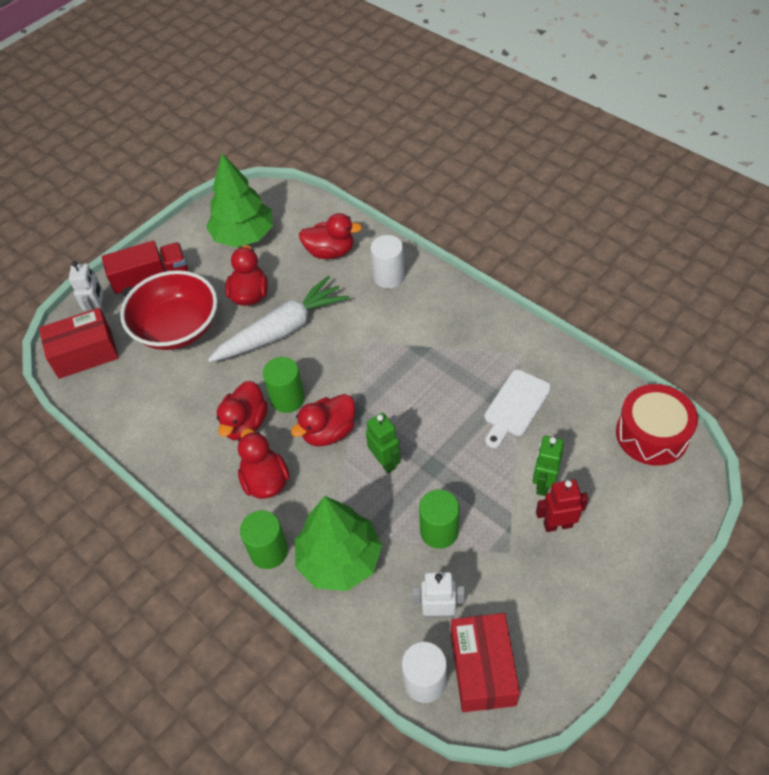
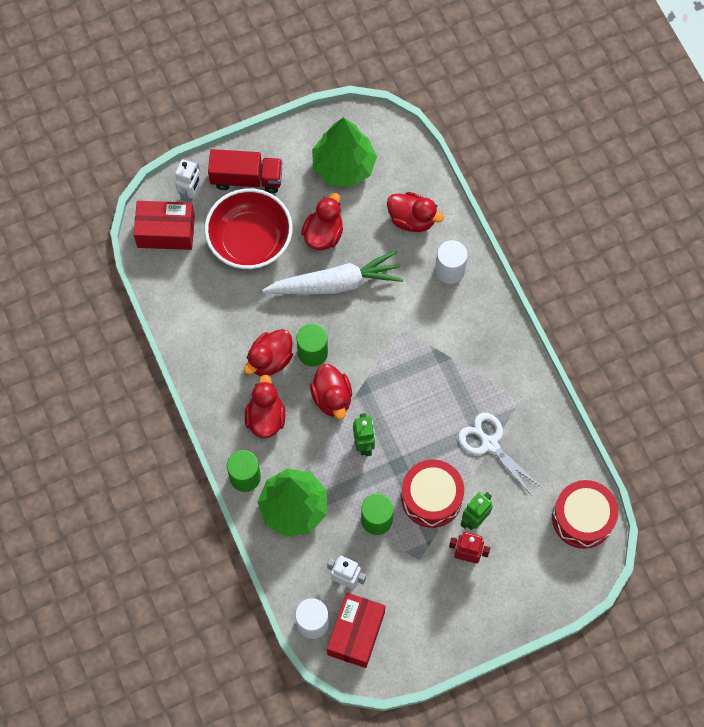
camera: 20 degrees right, 15 degrees up
(328, 432) = (332, 398): red duck -> red duck turned 90 degrees counterclockwise
(485, 482) = (431, 497): none -> red drum
(515, 406) = (490, 444): white cutting board -> white scissors

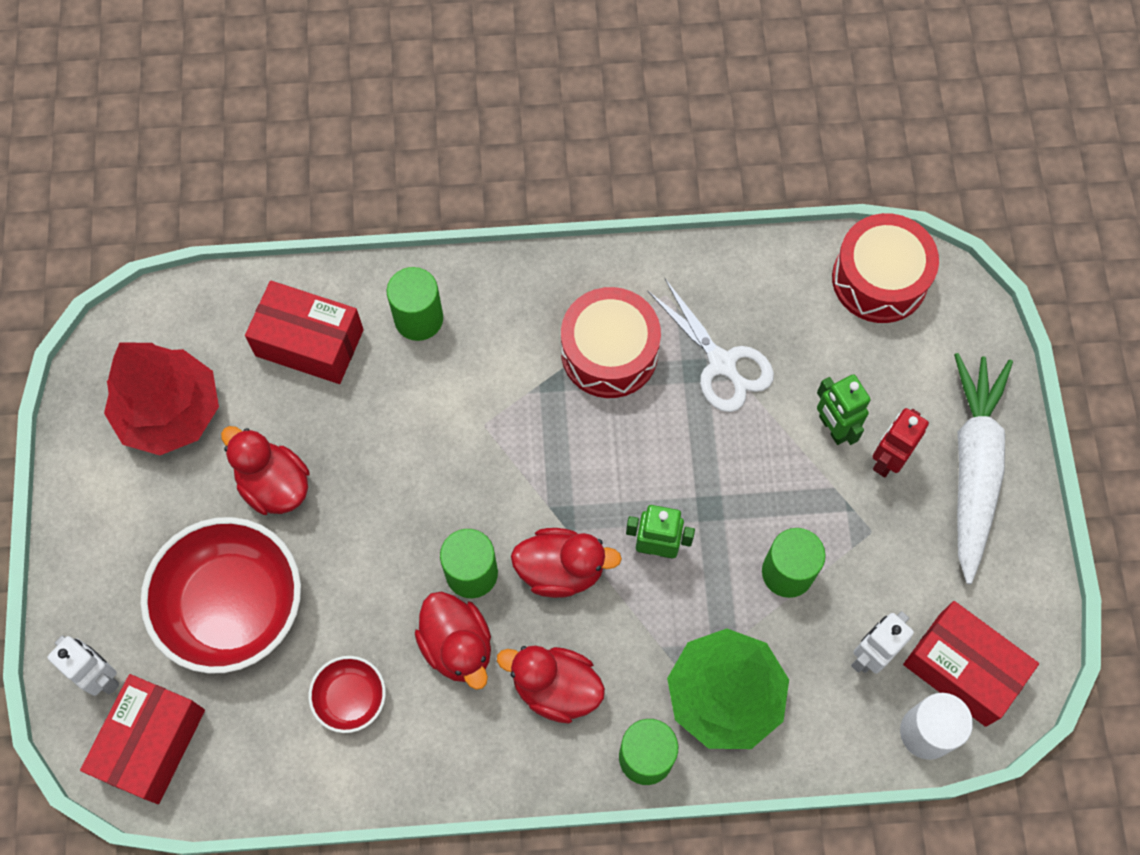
camera: 70 degrees left, 0 degrees up
(223, 317) = (350, 698): none -> red bowl
(247, 179) = (118, 573): red truck -> none
(335, 284) = (368, 496): white carrot -> white carrot (973, 468)
(343, 166) = (170, 412): green tree -> red tree
(412, 219) = (309, 342): red duck -> red box
(431, 497) = (778, 477): red drum -> red drum (609, 352)
(450, 270) = (418, 318): white cylinder -> green cylinder
(490, 444) = (722, 363): white scissors -> white scissors turned 105 degrees counterclockwise

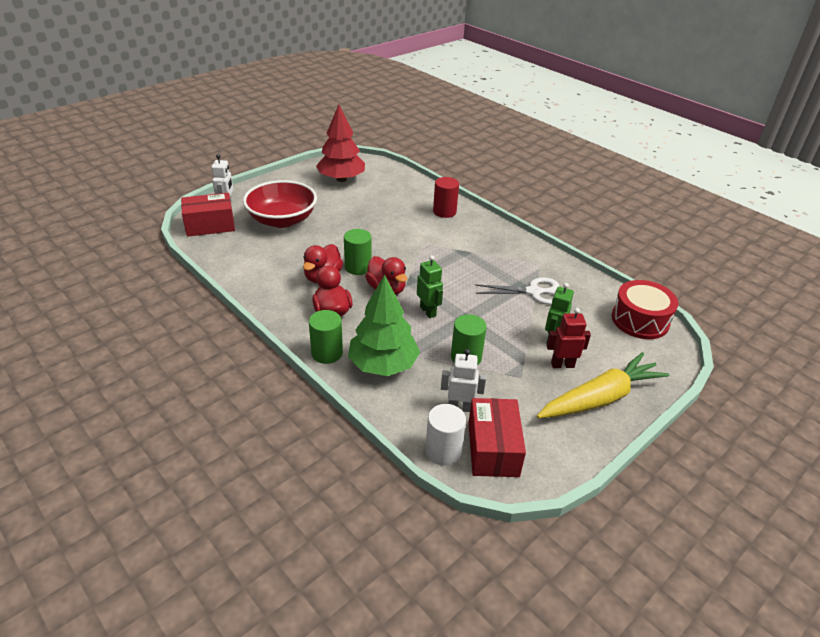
camera: 50 degrees right, 30 degrees down
(274, 484) = (340, 209): red duck -> none
(309, 342) = (403, 194): red box -> none
(350, 698) = (272, 261): red bowl -> none
(418, 318) = (444, 212): green cylinder -> red cylinder
(609, 352) = (495, 260): red drum -> none
(722, 363) = (533, 292): white scissors -> white scissors turned 105 degrees counterclockwise
(973, 468) = (600, 398): white carrot -> yellow carrot

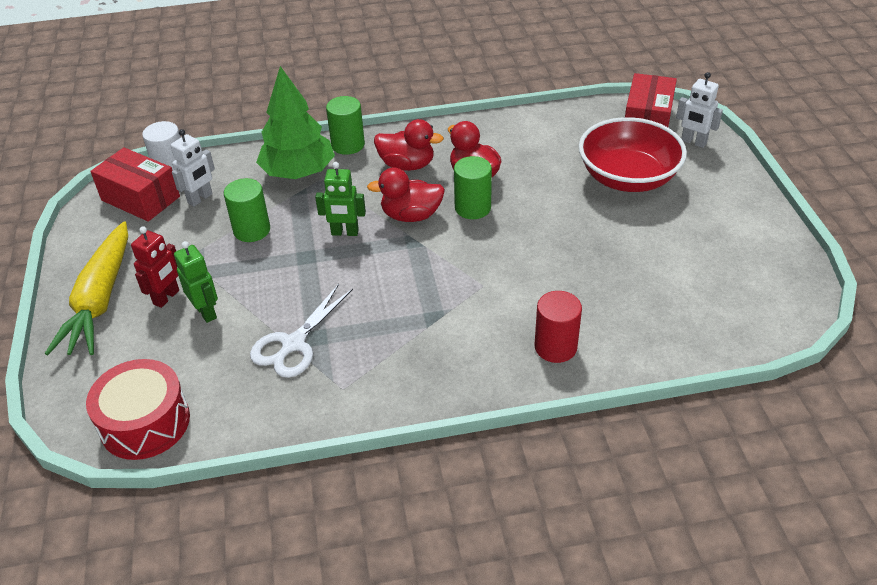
camera: 125 degrees right, 5 degrees up
(341, 179) = (728, 267): red tree -> none

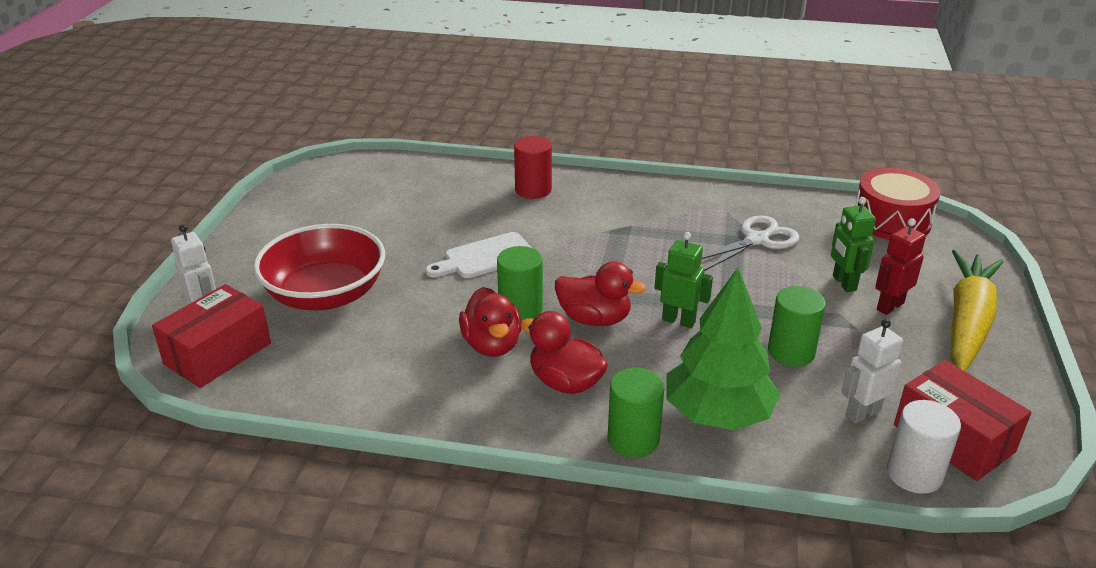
camera: 160 degrees left, 10 degrees down
(536, 246) = (485, 257): none -> white cutting board

